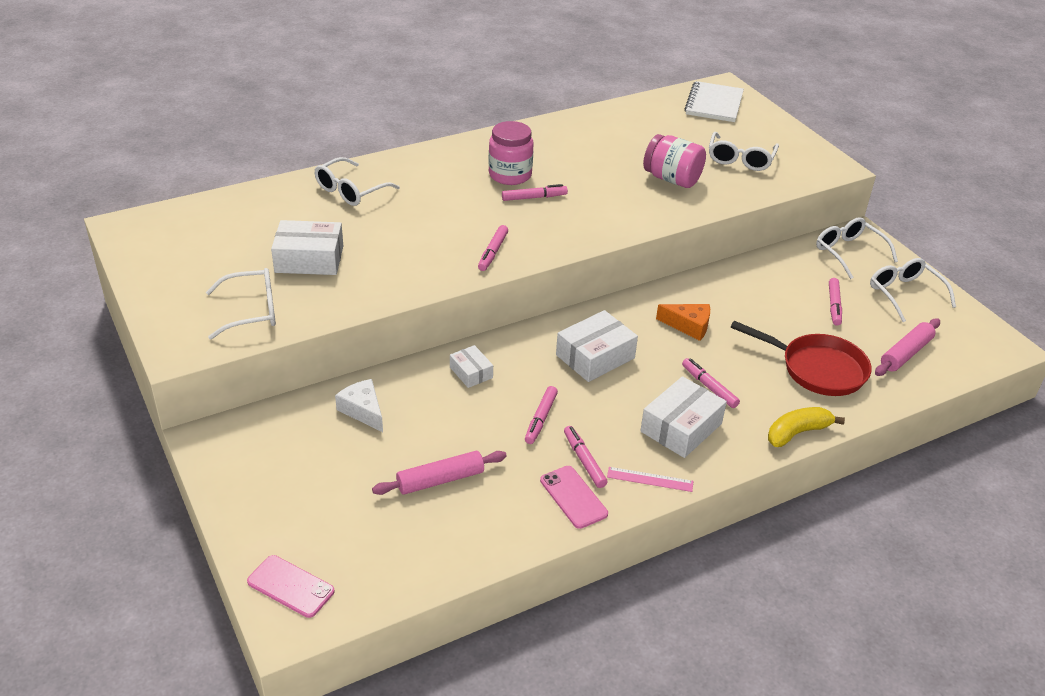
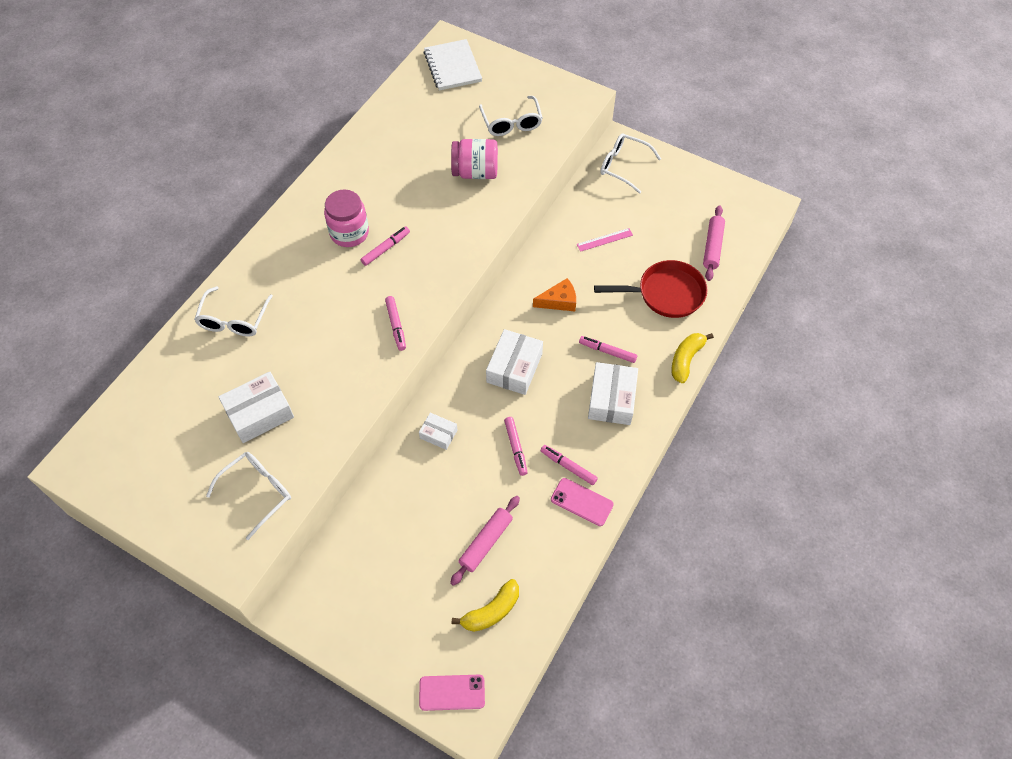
camera: 30 degrees left, 20 degrees up
(363, 410) = (387, 515): white cheese -> none
(394, 540) = (491, 611): none -> yellow banana
(650, 479) = (620, 456): pink ruler -> pink ruler (604, 240)
(834, 305) = (643, 226): pink marker -> none
(905, 294) = (682, 189): white glasses -> none

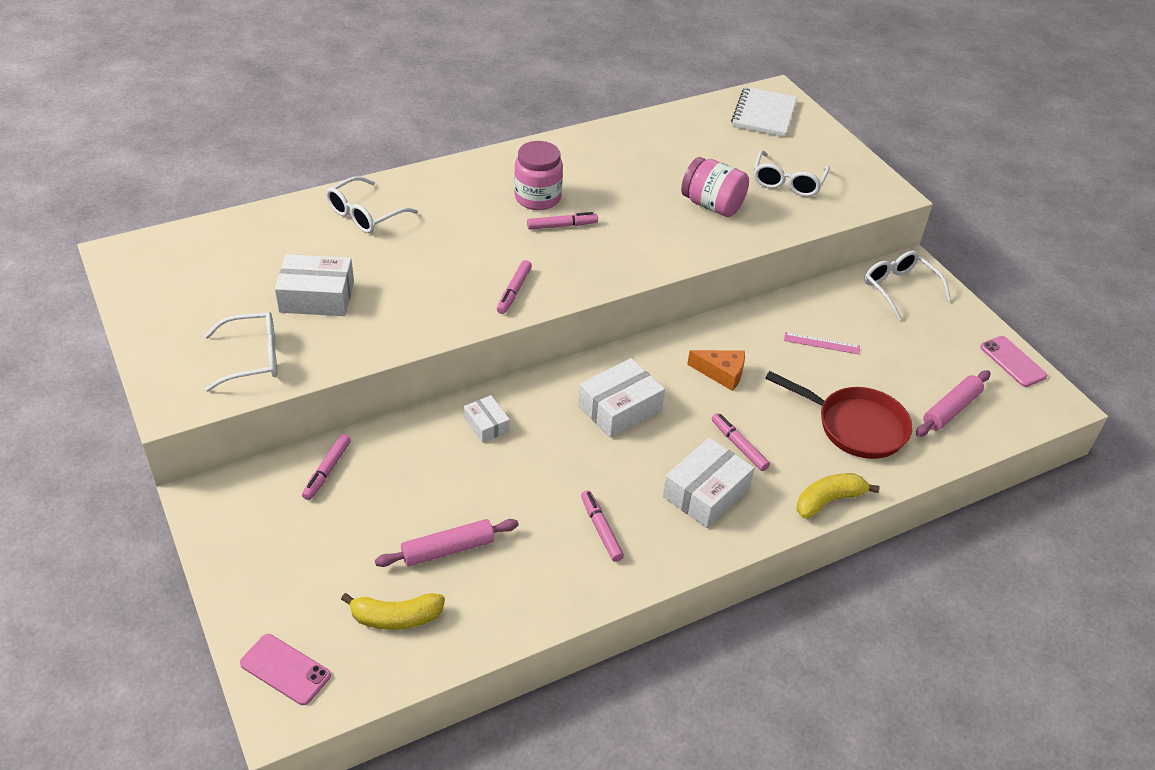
camera: 30 degrees right, 15 degrees down
(515, 448) = (557, 480): pink marker -> pink marker (327, 471)
(582, 502) = (587, 571): pink phone -> pink phone (1013, 361)

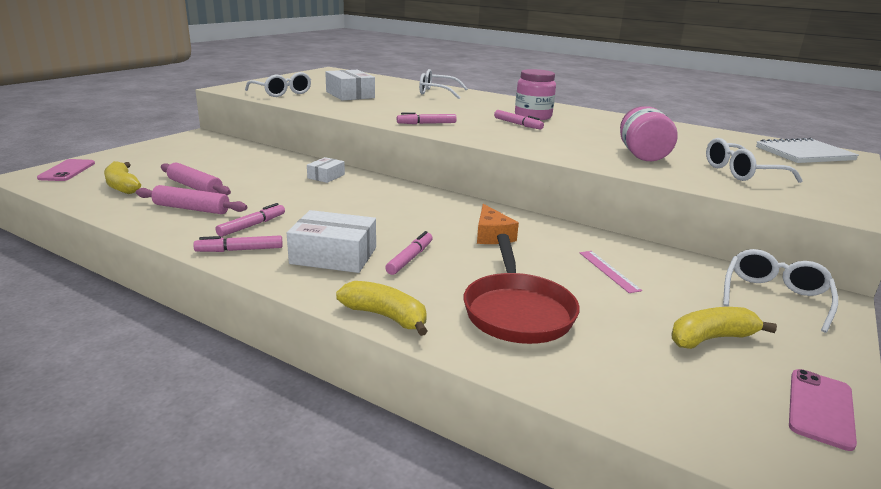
camera: 60 degrees right, 20 degrees down
(327, 471) = (242, 151): pink marker -> pink marker (239, 250)
(620, 408) = (395, 208): white box -> none
(931, 355) = (711, 338): none -> yellow banana
(950, 409) = (641, 371): pink rolling pin -> pink rolling pin (192, 209)

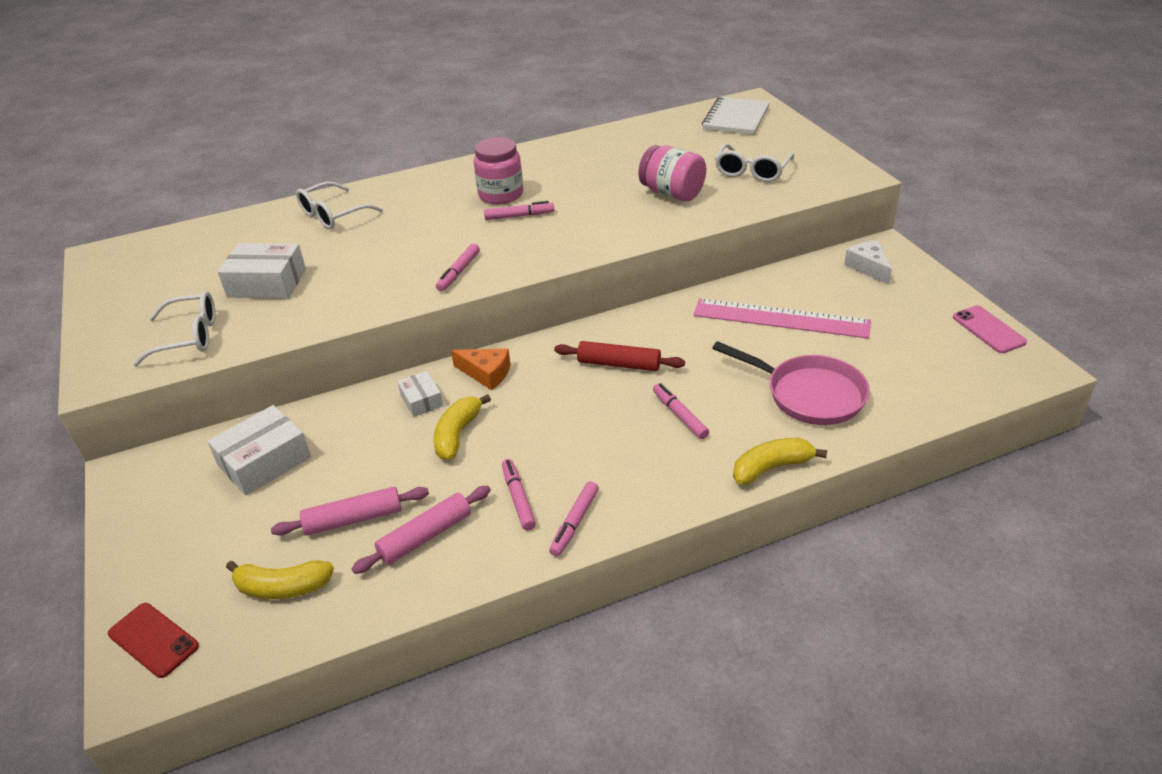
camera: 50 degrees left, 15 degrees up
(67, 171) = (153, 640): pink phone -> red phone
(333, 255) = (637, 461): white box -> white box (264, 461)
(443, 221) = (619, 364): none -> red rolling pin
(492, 235) = (671, 348): orange cheese -> orange cheese (486, 373)
(517, 311) = (809, 394): red pan -> pink pan
(608, 271) = (780, 318): pink ruler -> pink ruler, size x2.21
(711, 338) = (898, 325): yellow banana -> yellow banana (457, 434)
(774, 297) = (868, 267): white glasses -> white cheese

